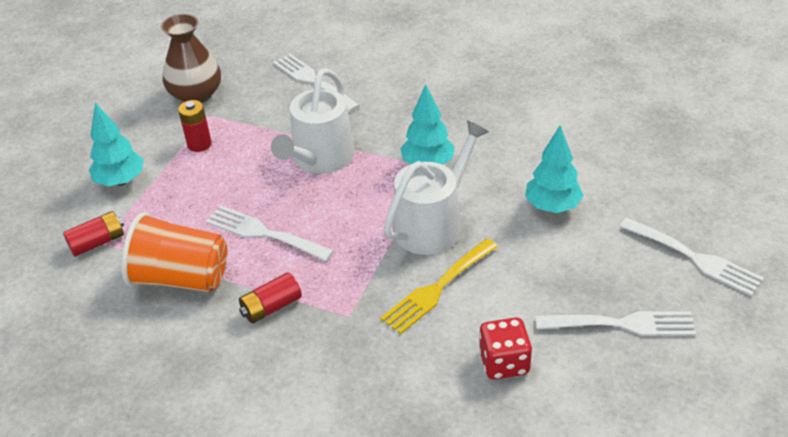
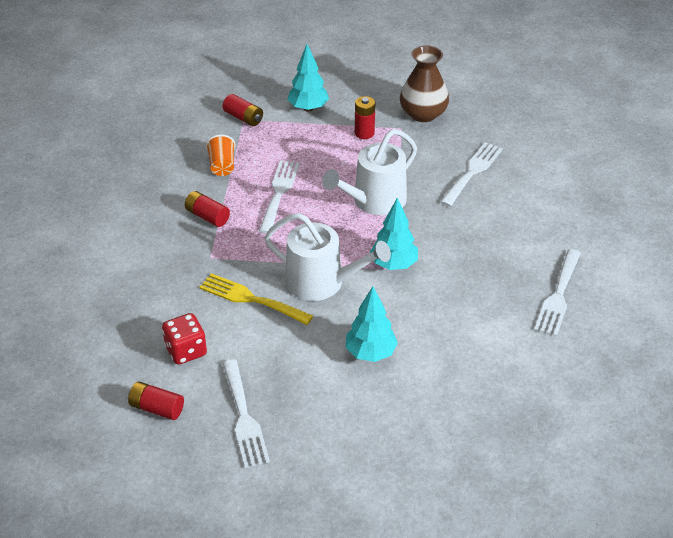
camera: 70 degrees right, 0 degrees up
(181, 278) = (222, 166): orange cup -> orange cup, size x0.54
(320, 158) = (374, 201): white watering can -> white watering can turned 45 degrees counterclockwise
(592, 405) = (157, 408): none -> red battery
(695, 258) = (338, 460): white fork -> white fork (558, 296)

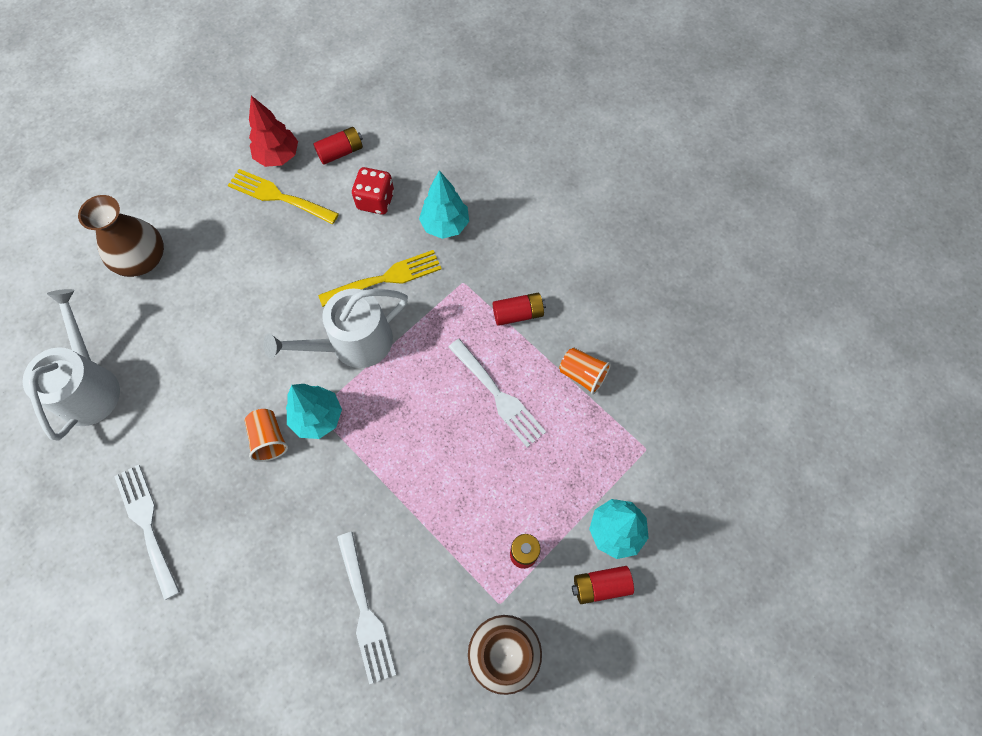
camera: 130 degrees right, 25 degrees up
(203, 450) = (278, 156): none -> red tree
(243, 118) = (649, 450): red battery -> red battery (600, 585)
(244, 417) = (278, 196): white fork -> yellow fork
(370, 353) = (247, 319): turquoise tree -> turquoise tree (445, 225)
(374, 201) = (411, 472): white watering can -> white watering can (89, 386)
(399, 464) = (142, 259): none -> brown vase
(436, 278) = (269, 439): none -> orange cup

